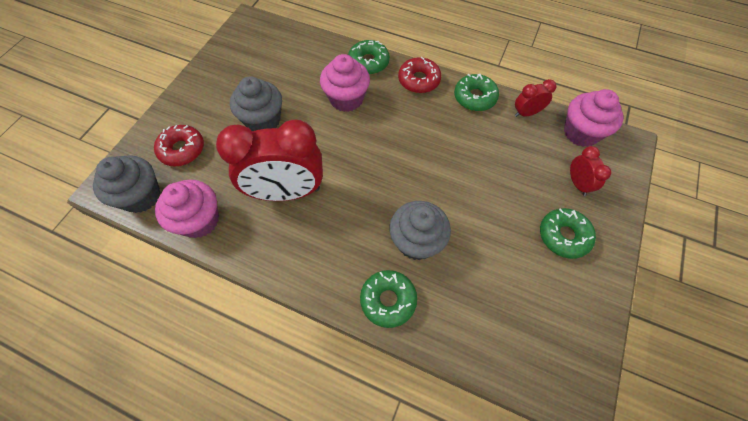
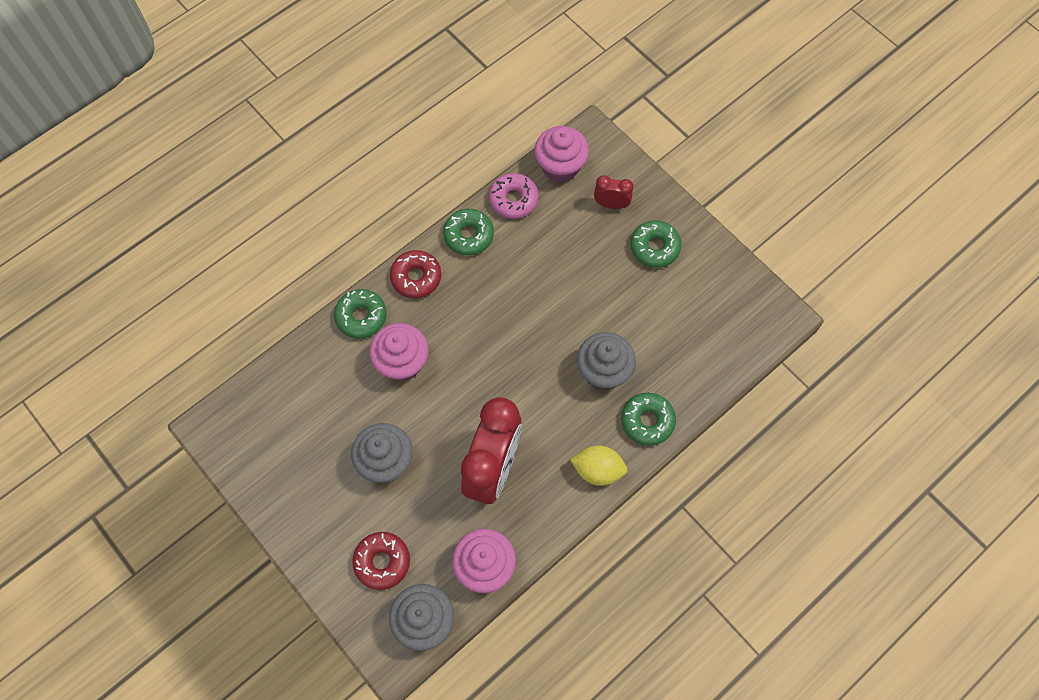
camera: 65 degrees left, 5 degrees up
(320, 275) = (598, 470): none -> yellow lemon
(526, 113) = (513, 200): red clock -> pink donut

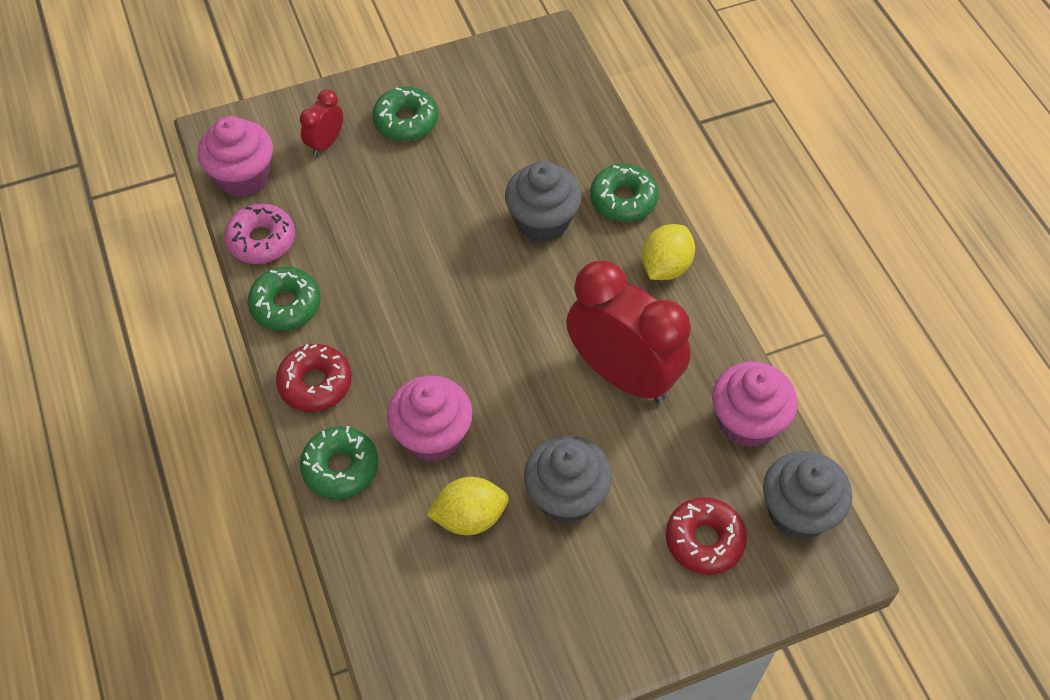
camera: 70 degrees left, 10 degrees down
(351, 406) = (469, 517): none -> yellow lemon

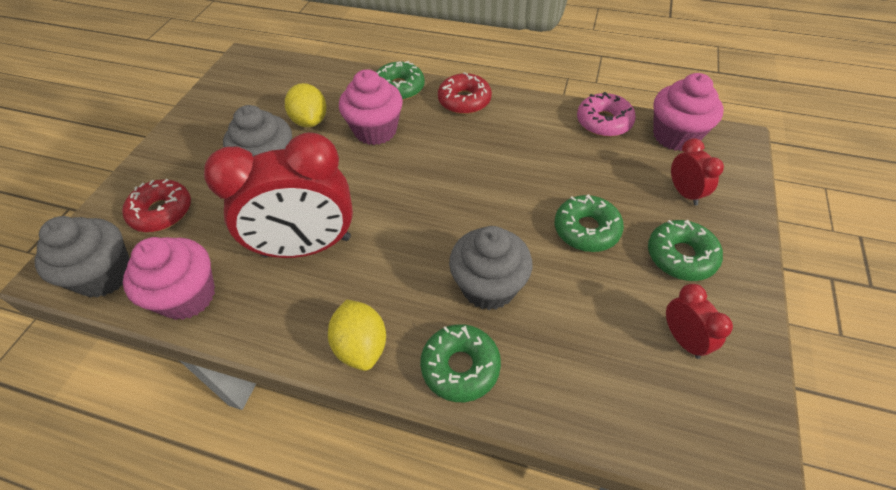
camera: 130 degrees right, 5 degrees down
(286, 305) = (537, 112): green donut -> green donut (586, 229)
(469, 517) = (310, 121): yellow lemon -> yellow lemon turned 45 degrees counterclockwise
(486, 94) = (683, 339): none -> red clock

